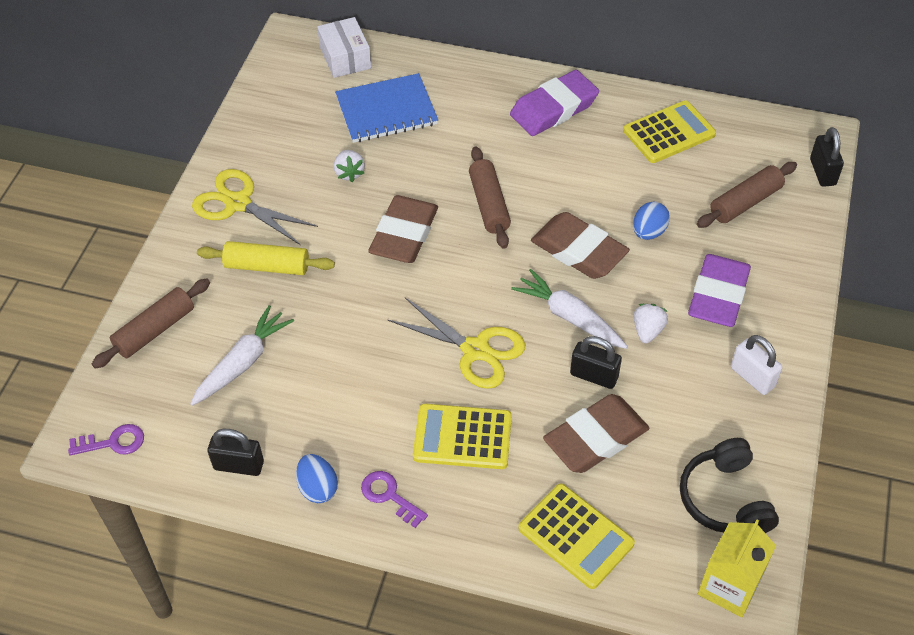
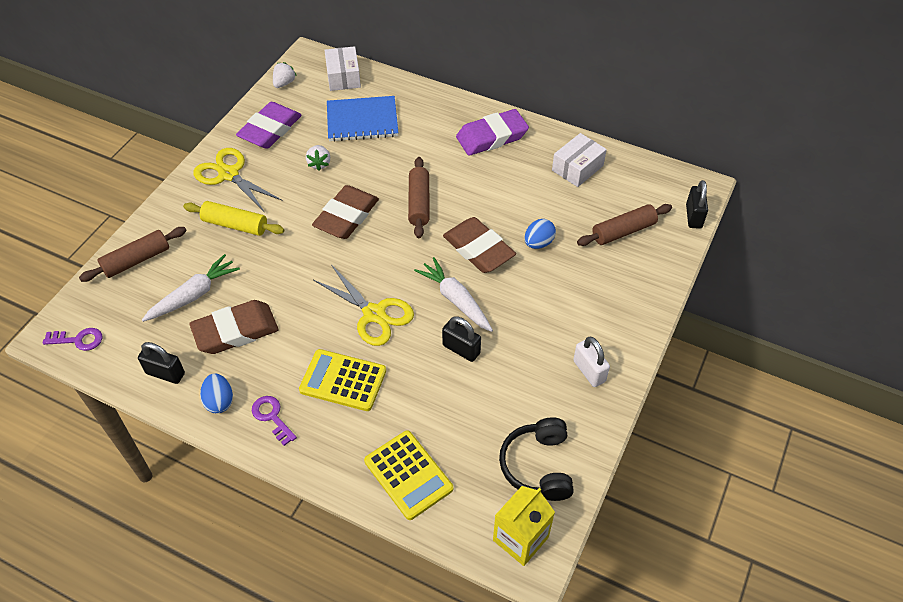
camera: 10 degrees right, 0 degrees up
(595, 438) = (448, 399): brown eraser -> brown eraser (235, 331)
(647, 331) = (515, 320): white strawberry -> white strawberry (284, 83)
(669, 133) = (577, 168): yellow calculator -> white box
(718, 295) = (580, 301): purple eraser -> purple eraser (270, 129)

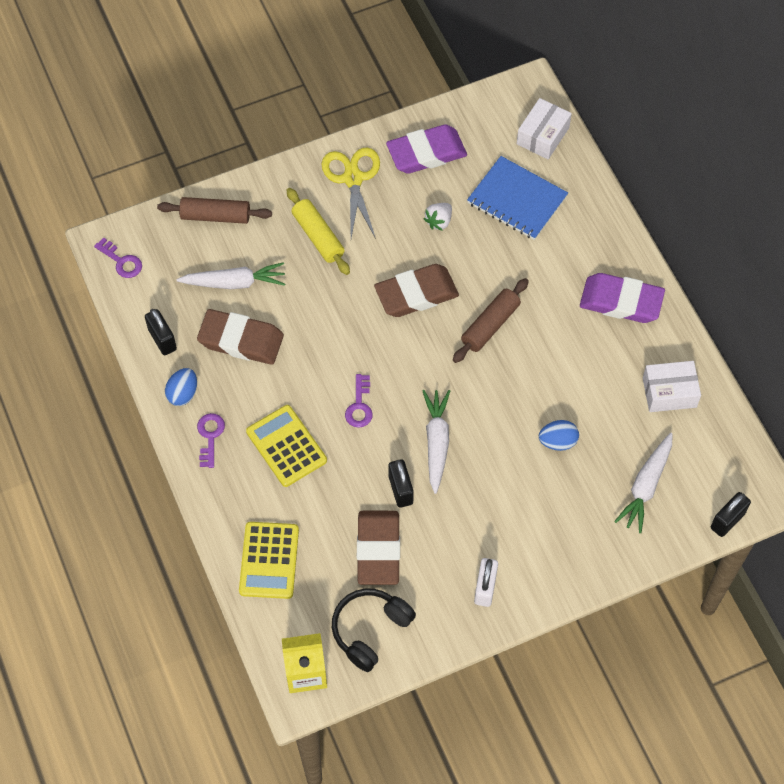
camera: 40 degrees right, 10 degrees up
(284, 83) = (481, 106): white strawberry -> none
(374, 314) = (359, 405): yellow scissors -> purple key
(478, 249) = (499, 409): brown eraser -> brown eraser (378, 550)
(623, 231) = (646, 486): brown rolling pin -> white carrot

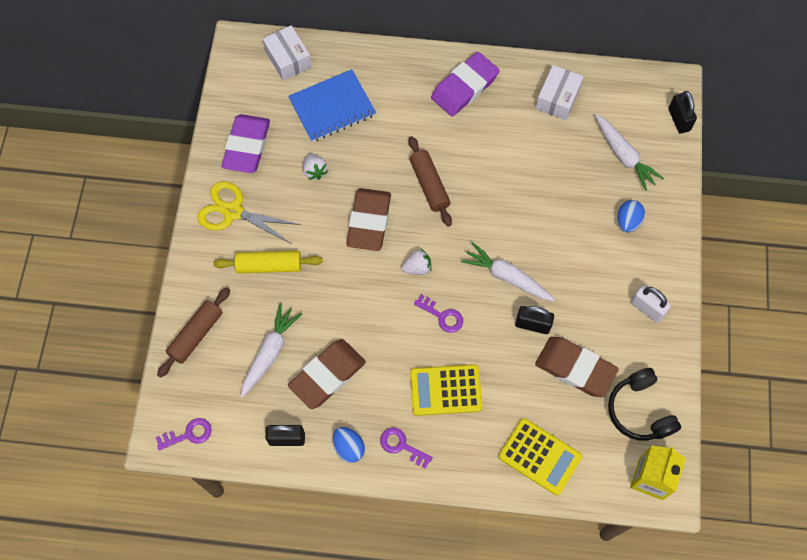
camera: 60 degrees left, 5 degrees up
(395, 359) = (417, 268): none -> white strawberry
(557, 441) = (555, 193): blue egg -> blue egg (627, 221)

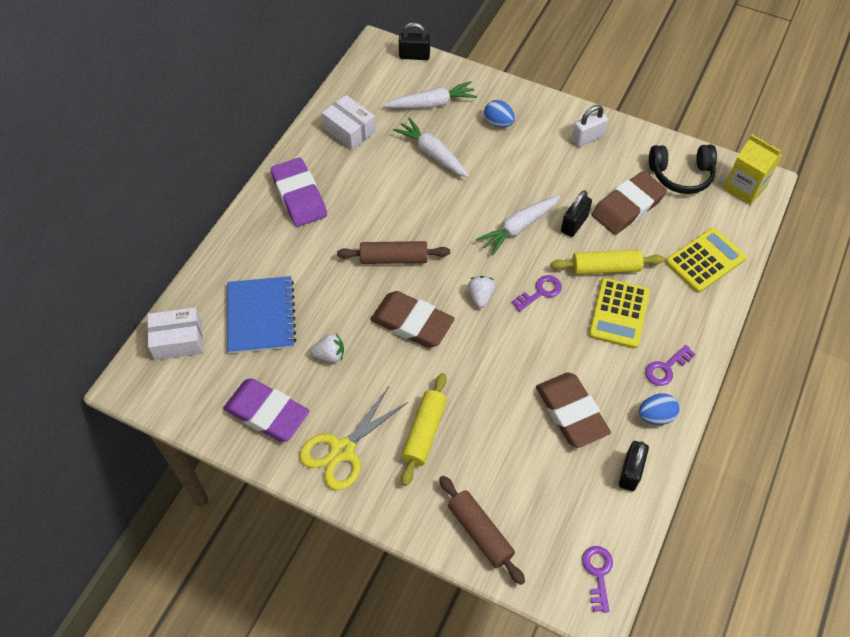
camera: 70 degrees left, 10 degrees down
(270, 352) = (527, 461): white carrot -> white carrot (432, 153)
(492, 366) = (605, 268): none -> yellow rolling pin

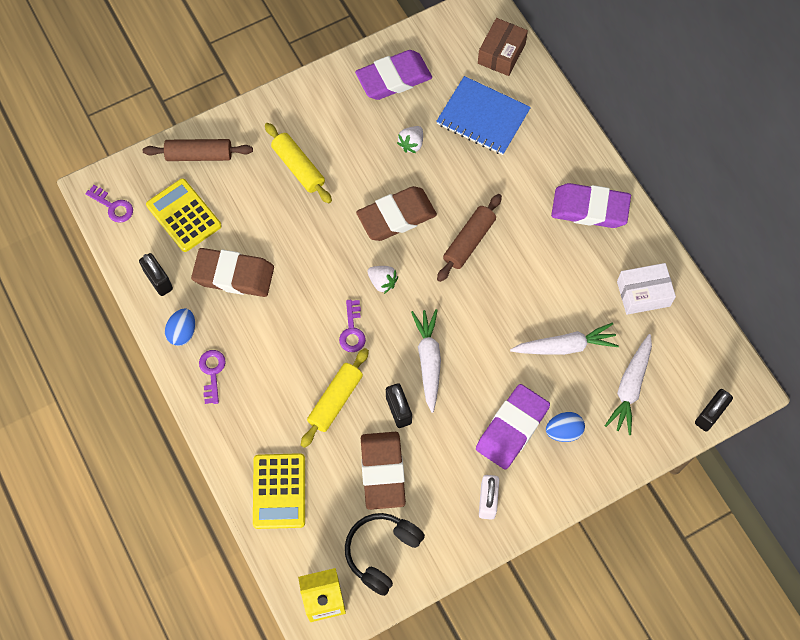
camera: 125 degrees right, 10 degrees up
(178, 340) = (501, 53): white box -> brown box
(342, 450) = (326, 109): yellow scissors -> none
(523, 151) = (512, 428): none -> purple eraser
(618, 313) = (286, 376): yellow calculator -> yellow calculator (184, 215)

